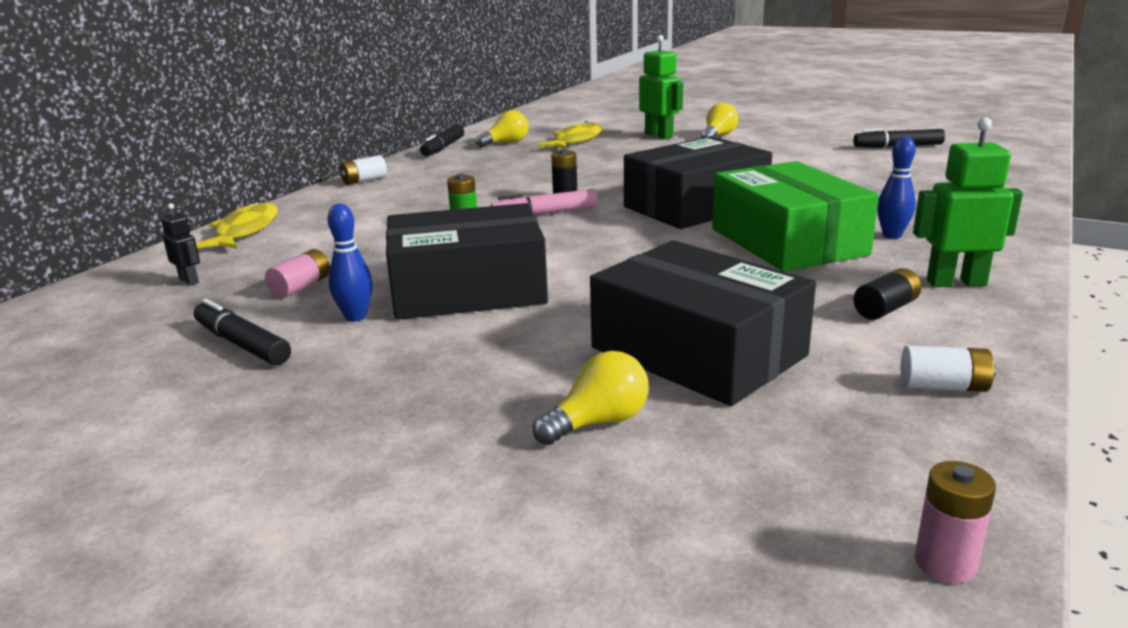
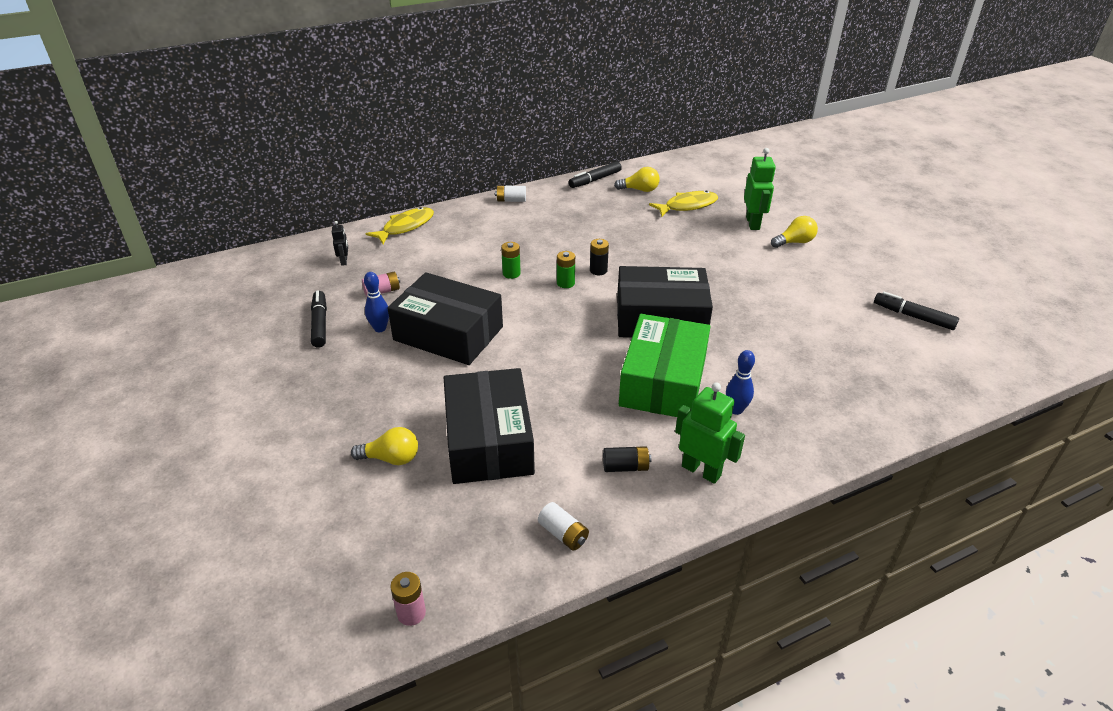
camera: 35 degrees right, 15 degrees up
(545, 214) = (565, 283): pink marker -> green battery

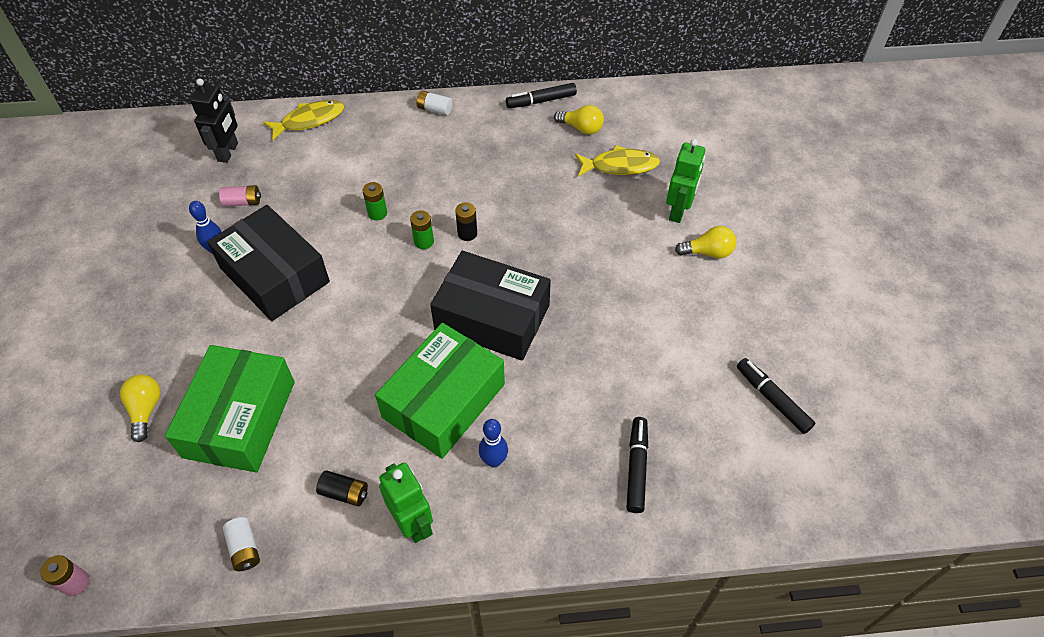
camera: 20 degrees right, 15 degrees up
(320, 324) = (167, 228): black marker -> black marker (636, 467)
(344, 261) = (228, 152): black robot -> black robot, size x1.87
(391, 458) = (146, 410): yellow light bulb -> yellow light bulb turned 120 degrees counterclockwise
(489, 441) = (240, 419): black box -> green box

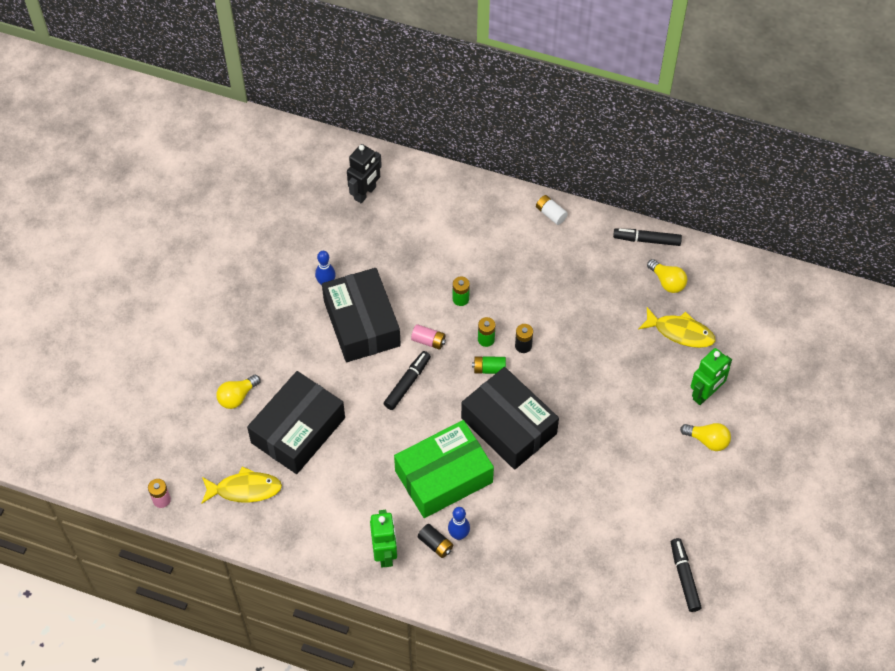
camera: 25 degrees right, 5 degrees up
(146, 410) = (237, 397): yellow light bulb -> yellow light bulb turned 150 degrees counterclockwise
(240, 419) = (298, 430): green box -> black box
(242, 202) = (360, 247): pink battery -> pink battery (428, 341)
(245, 548) = (271, 523): white battery -> none
(309, 120) = (441, 185): yellow fish -> yellow fish (244, 489)
(344, 493) = (348, 513): black battery -> black battery (435, 544)
(441, 269) = (489, 369): none -> green battery
(636, 467) = (556, 583): black marker -> black marker (407, 383)

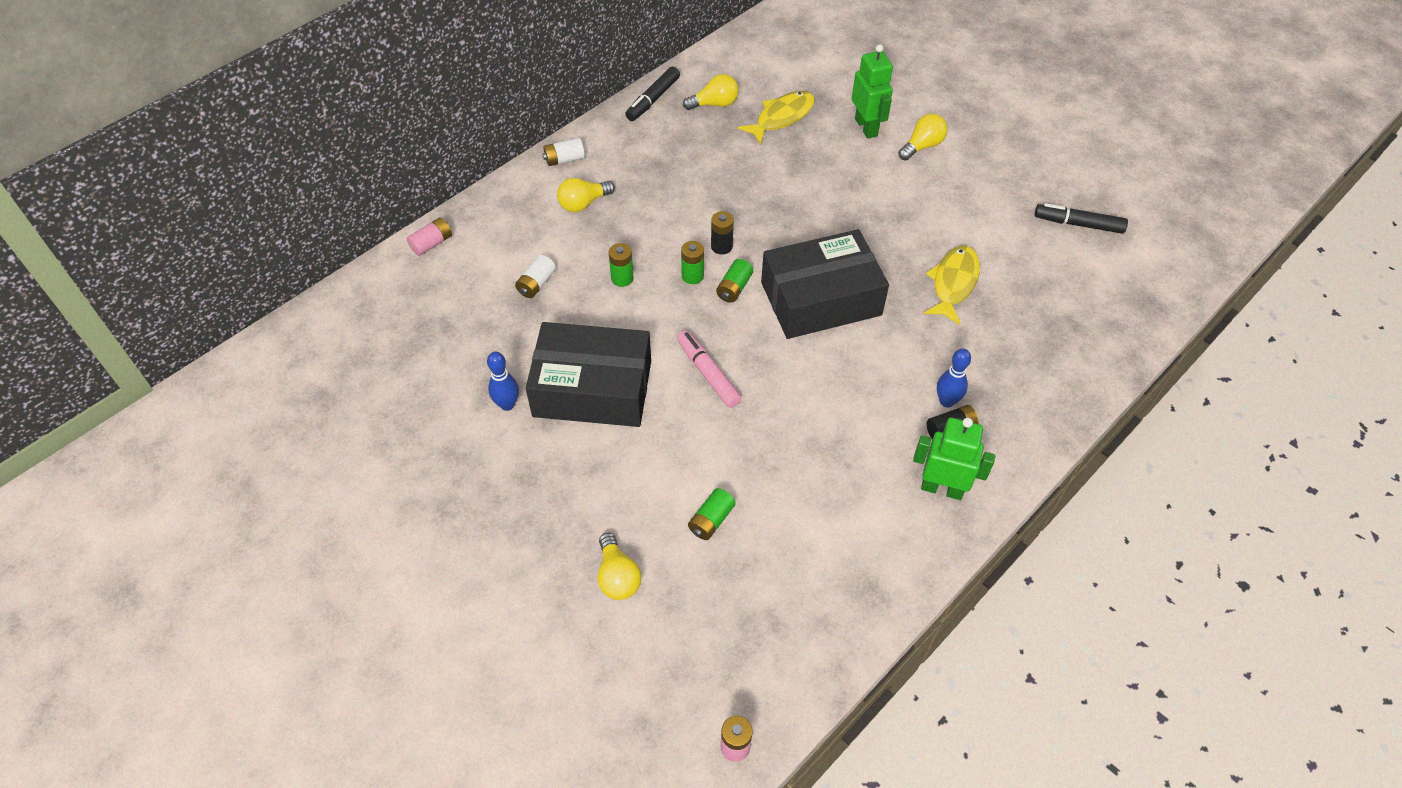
camera: 65 degrees left, 5 degrees down
(244, 489) = (771, 622): yellow fish -> yellow fish (953, 283)
(298, 430) = (711, 520): black box -> green battery
(365, 193) = (403, 314): black robot -> none
(407, 383) = (708, 373): black marker -> pink marker
(428, 341) = (660, 330): pink battery -> pink battery (432, 243)
(429, 252) = (536, 284): none -> white battery
(444, 476) = (859, 386): green box -> none
(515, 245) = (583, 203): none -> yellow light bulb

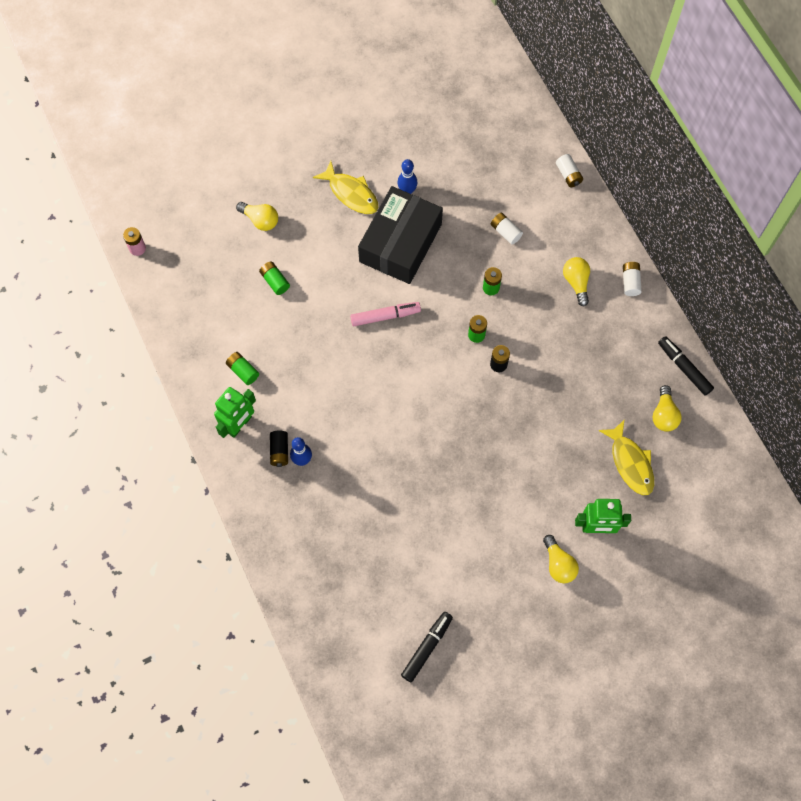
camera: 110 degrees right, 15 degrees up
(432, 243) = (568, 175): pink battery -> white battery
(617, 576) = (260, 220): yellow light bulb -> yellow light bulb turned 150 degrees counterclockwise
(734, 288) = (454, 359): green battery -> green battery (243, 371)
(821, 299) = (422, 414): black box -> none
(953, 283) = (402, 516): yellow fish -> yellow fish (351, 193)

